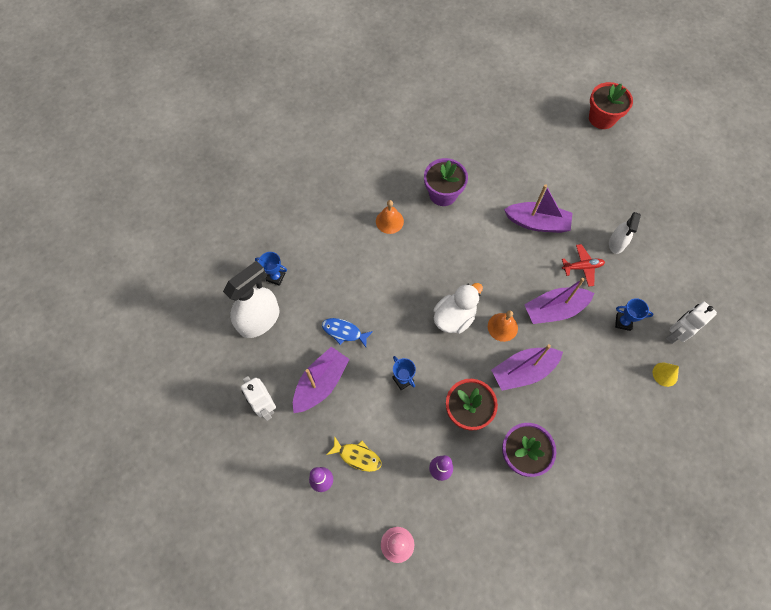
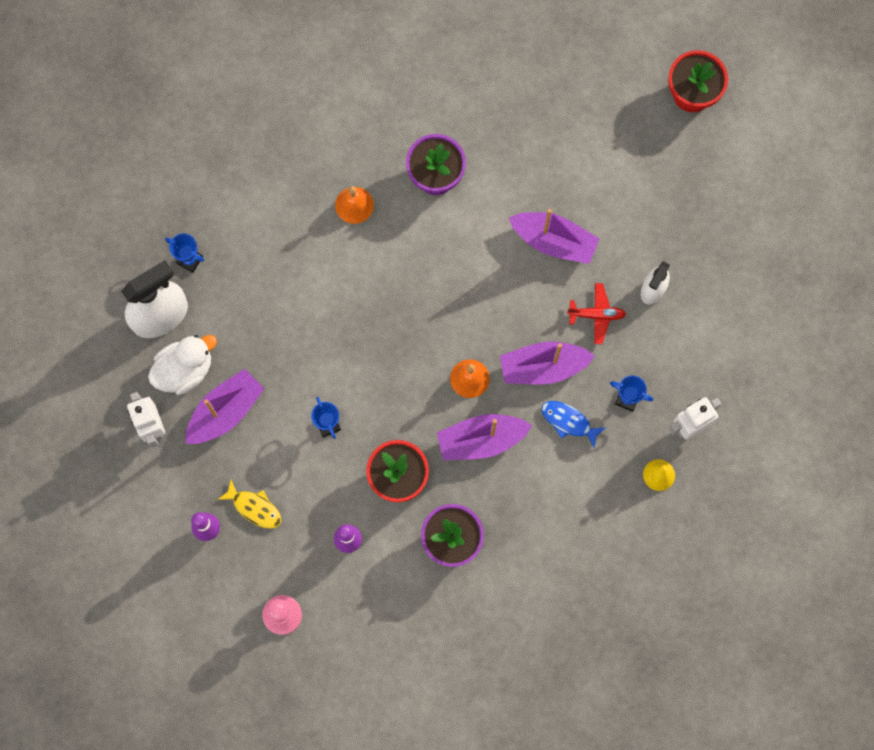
camera: 10 degrees right, 10 degrees up
(344, 332) = (265, 350): blue fish -> blue fish (568, 421)
(454, 317) = (410, 355): white duck -> white duck (185, 370)

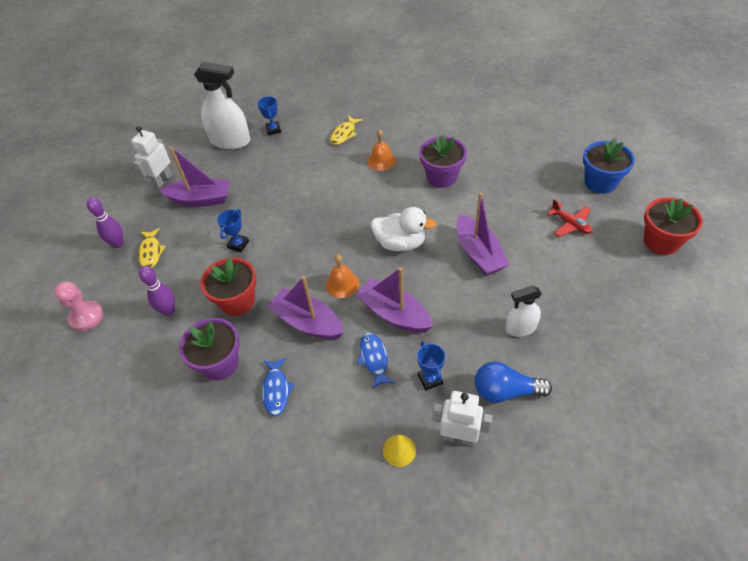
camera: 50 degrees right, 25 degrees down
(185, 370) = (209, 169): white duck -> white duck (400, 243)
(275, 200) = (344, 134): none -> yellow fish
(522, 517) = (276, 390): none -> blue fish
(588, 59) = (600, 182): none -> blue flower pot
(596, 315) = (463, 312): red plane -> red plane (570, 224)
(690, 357) = (505, 391): none -> blue light bulb

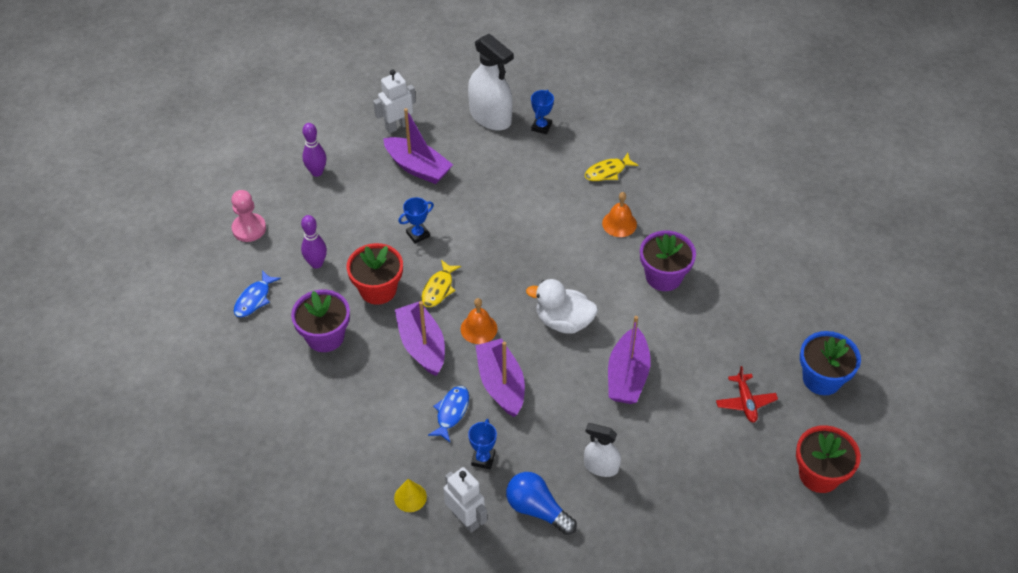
camera: 30 degrees right, 0 degrees up
(151, 252) = (339, 197): yellow fish -> yellow fish (438, 288)
(276, 390) = (353, 387): blue fish -> blue fish (254, 299)
(400, 243) = (563, 321): white duck -> white duck turned 150 degrees clockwise

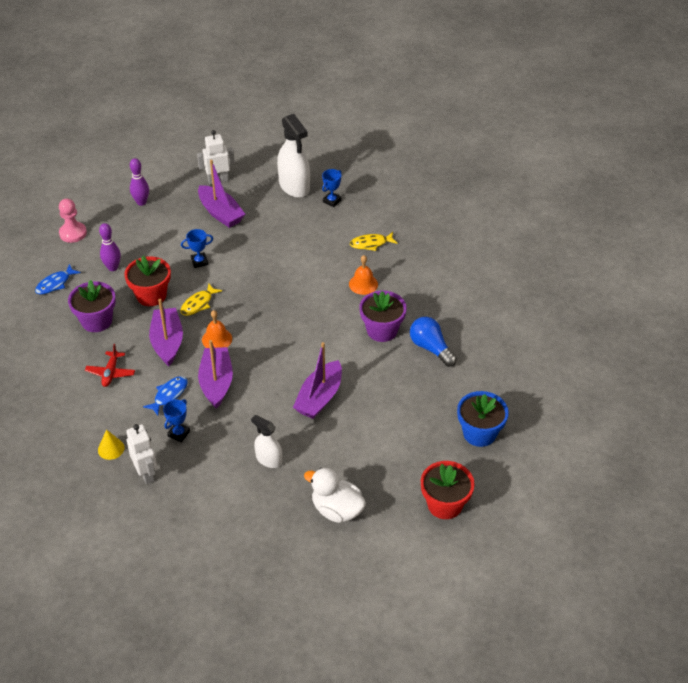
camera: 15 degrees right, 5 degrees down
(537, 509) = (205, 479): blue light bulb -> blue light bulb (431, 348)
(563, 321) = (286, 347): white duck -> white duck (337, 510)
(745, 402) = (407, 437): red plane -> red plane (111, 373)

